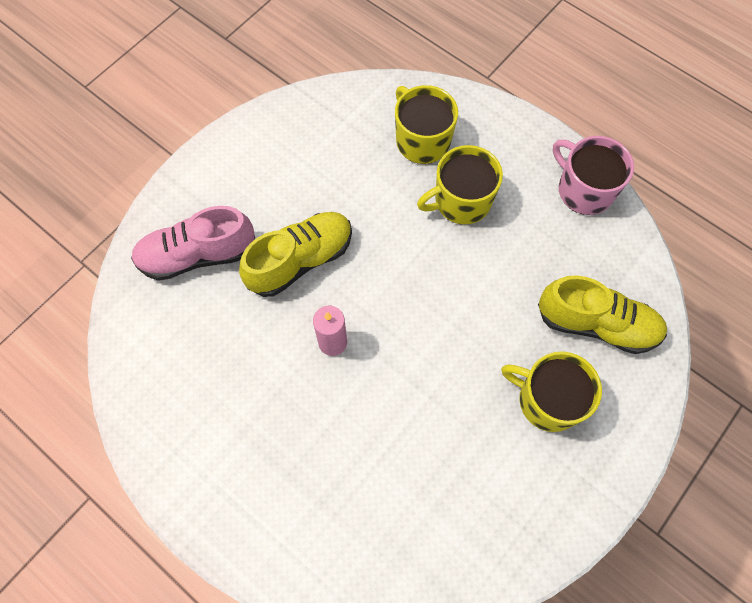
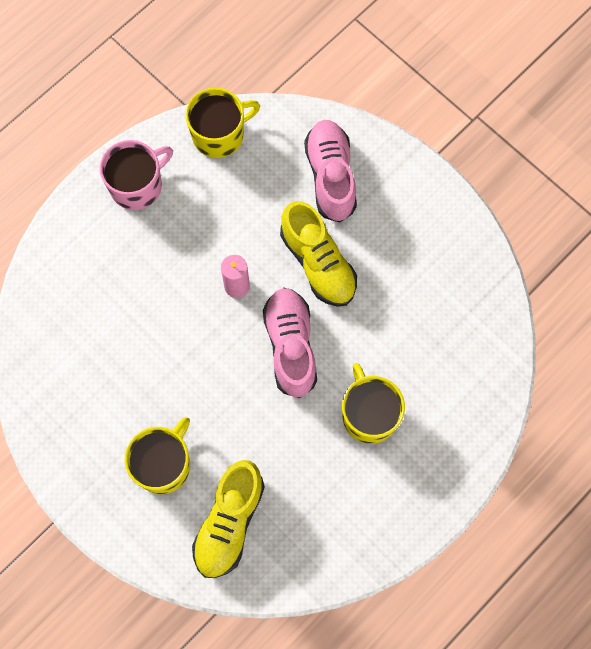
camera: 95 degrees right, 5 degrees up
(397, 280) = (290, 346): none -> pink shoe
(422, 140) = (441, 385): yellow mug -> yellow mug (219, 134)
(584, 190) = (373, 539): pink mug -> pink mug (137, 185)

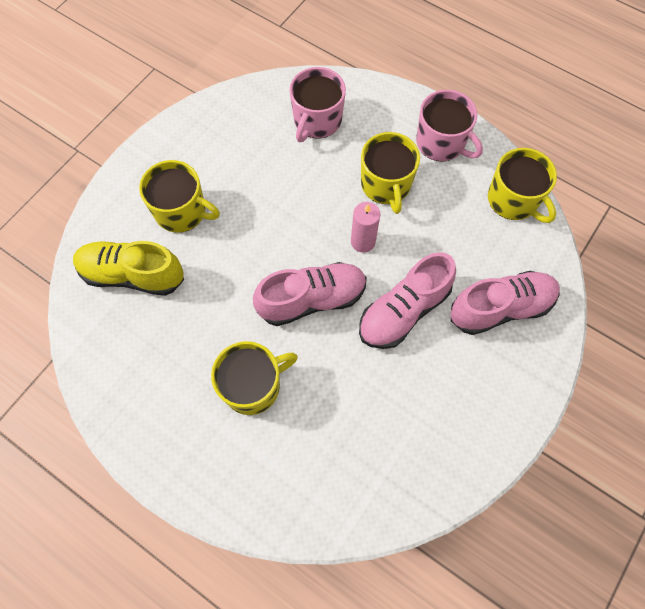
camera: 80 degrees right, 5 degrees down
(79, 306) = (317, 121): none -> pink mug
(176, 251) = (386, 185): none -> yellow mug
(318, 263) = (403, 311): yellow shoe -> pink shoe

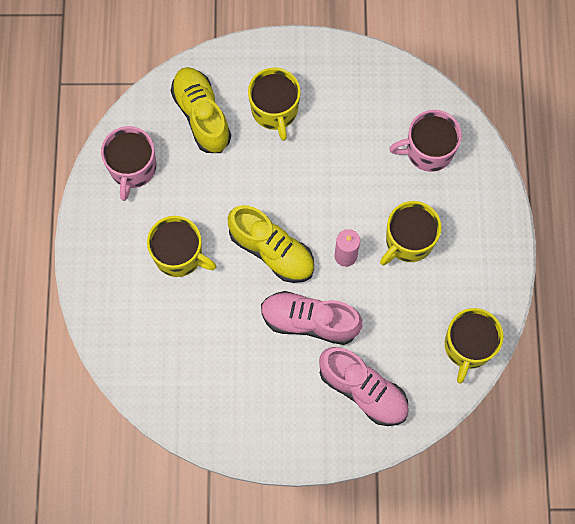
camera: 55 degrees right, 5 degrees up
(312, 299) = (272, 251): pink shoe -> yellow shoe
(441, 143) = (481, 259): pink mug -> pink mug (132, 168)

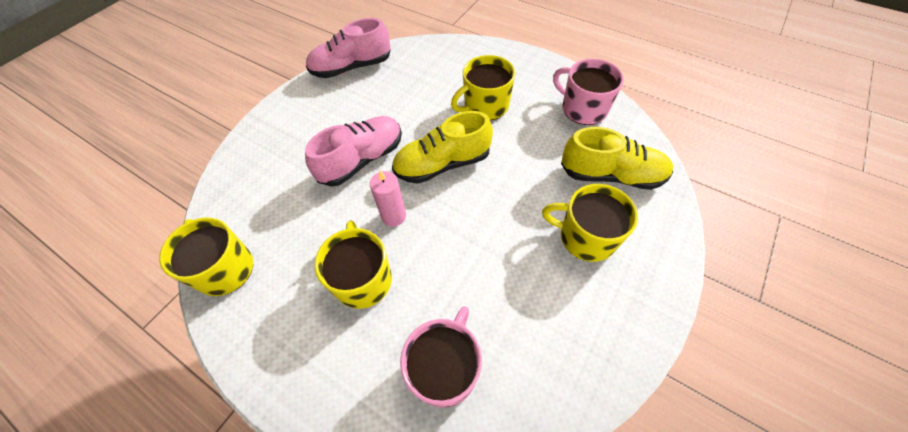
camera: 125 degrees right, 15 degrees down
(363, 390) = (277, 166): pink shoe -> pink shoe (352, 67)

